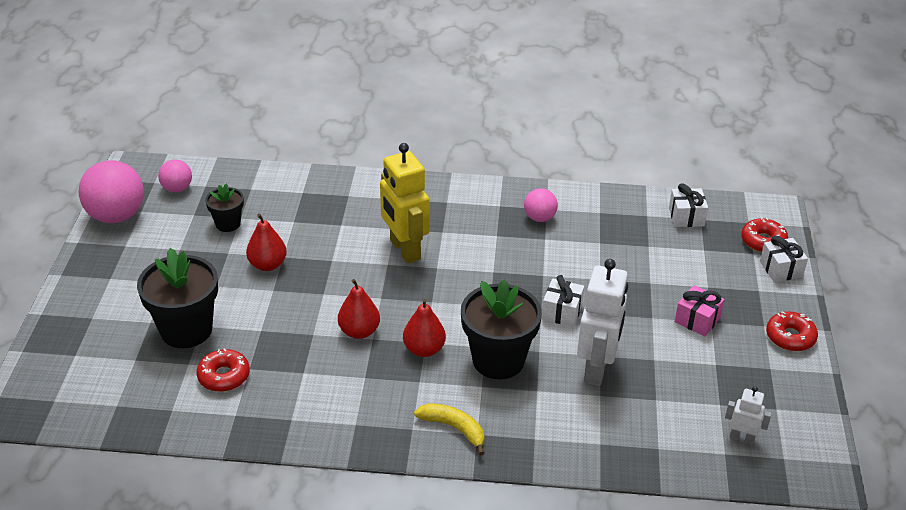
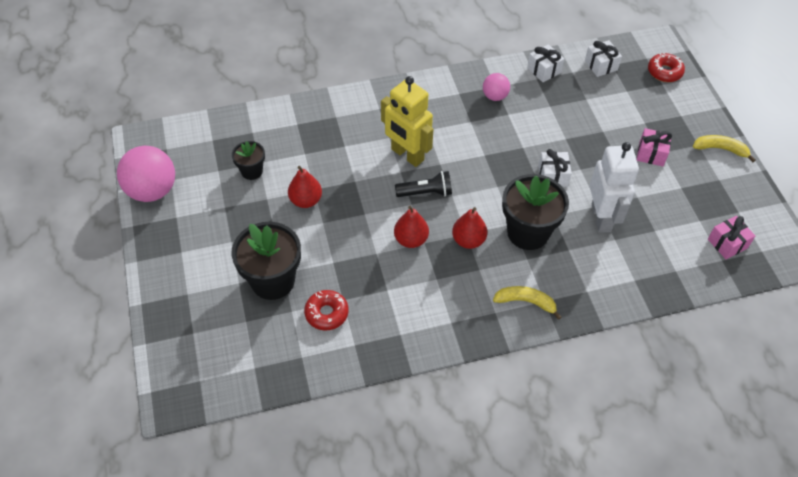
camera: 20 degrees left, 15 degrees up
(177, 188) = (190, 149): pink ball -> none
(403, 291) = (426, 192): none -> black flashlight
(742, 438) = (727, 243): white robot -> pink gift
(781, 269) = (687, 93): white gift -> white gift (544, 70)
(790, 337) = (720, 149): red donut -> yellow banana

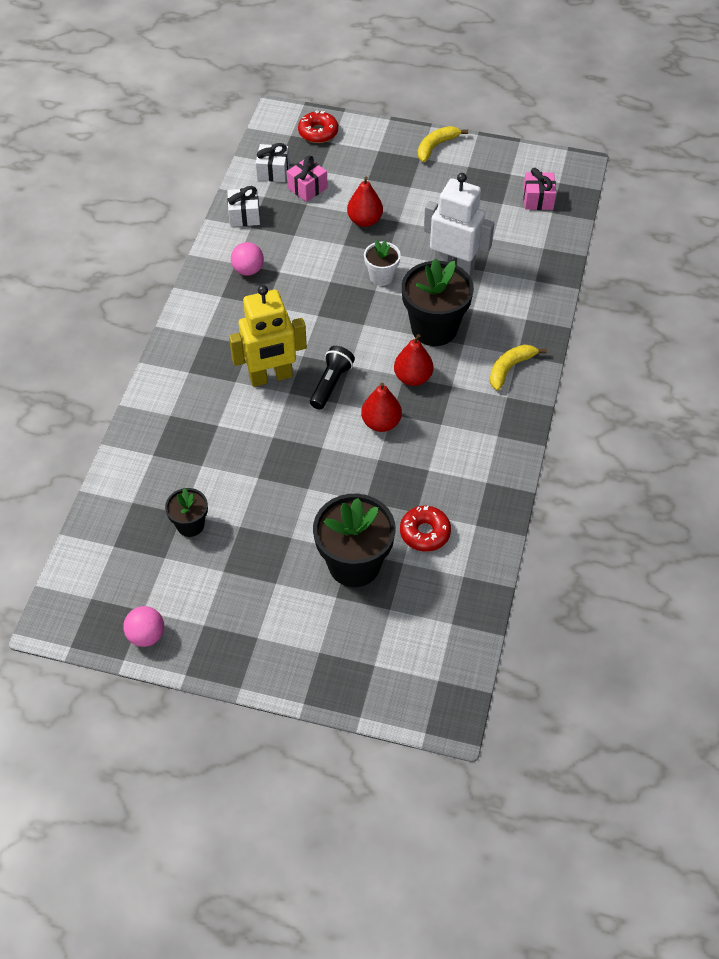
camera: 60 degrees left, 0 degrees up
(152, 190) = (146, 635): pink ball -> pink ball, size x0.54
(306, 200) = (268, 491): red pear -> red pear (365, 220)
(553, 176) = (381, 277): white gift -> white flower pot
(651, 154) = (407, 194): pink gift -> pink gift (307, 188)

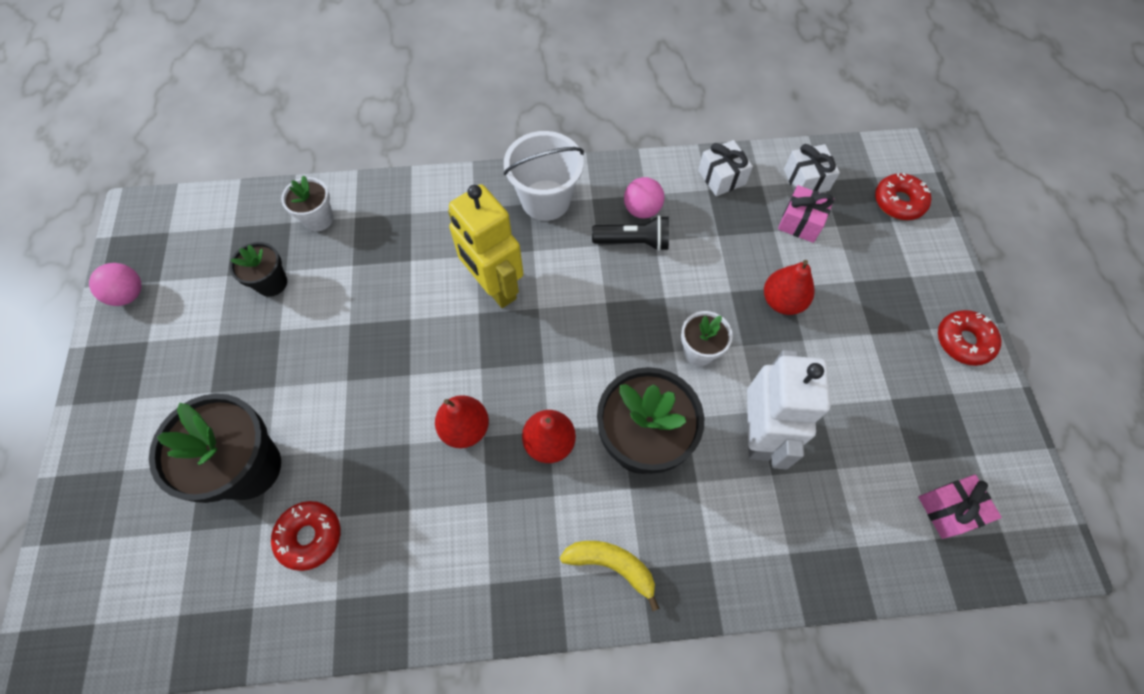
camera: 70 degrees right, 10 degrees up
(140, 480) = (318, 219): none -> white flower pot
(207, 324) = (545, 200): none -> white bucket
(331, 384) = (506, 352): black flashlight -> black flashlight (633, 242)
(436, 146) = (963, 341): yellow banana -> red donut

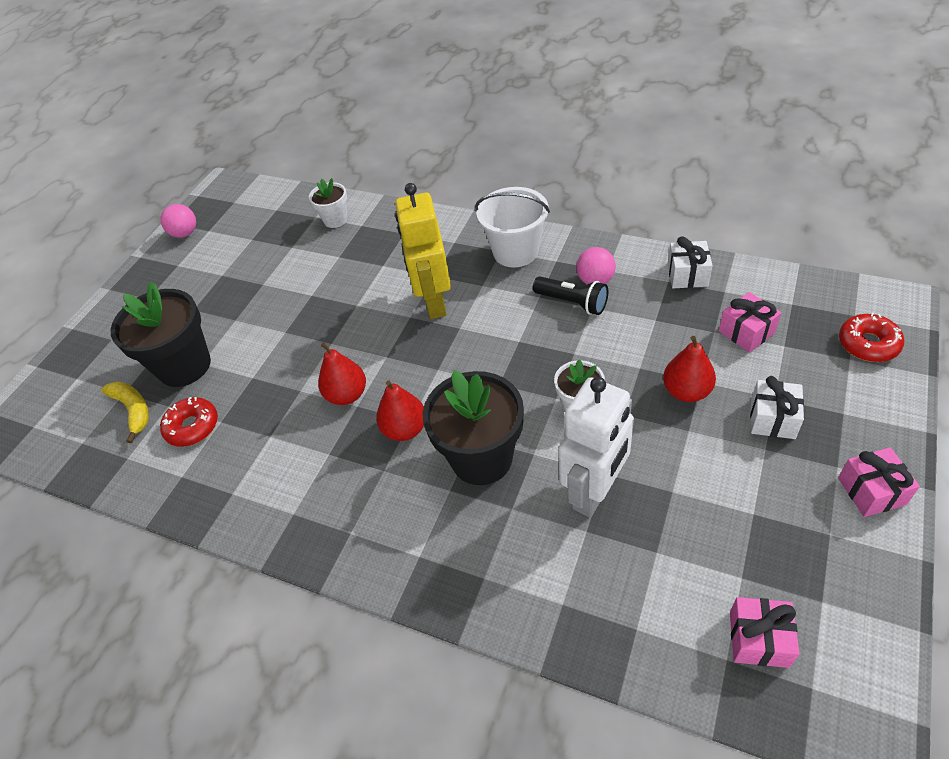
camera: 35 degrees right, 15 degrees down
(272, 283) = (277, 252): black flower pot -> none
(611, 565) = (396, 543): yellow banana -> yellow banana (133, 410)
(806, 180) = (774, 299): white gift -> white gift (772, 419)
(963, 341) = (871, 491): red donut -> pink gift

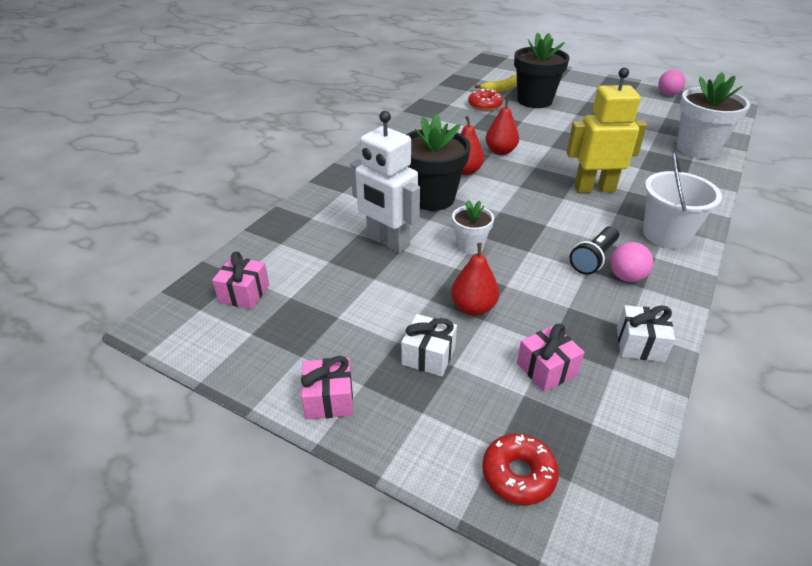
camera: 90 degrees right, 10 degrees down
(335, 220) = (697, 149): white flower pot -> white flower pot, size x1.87

